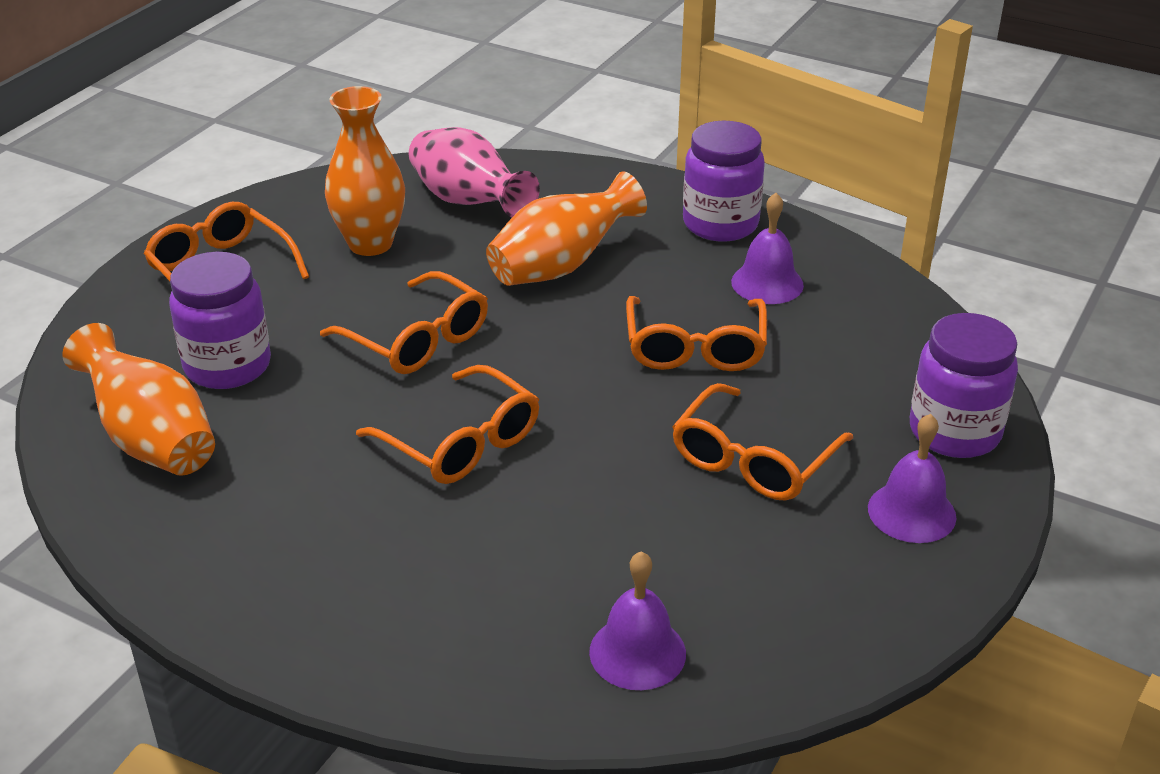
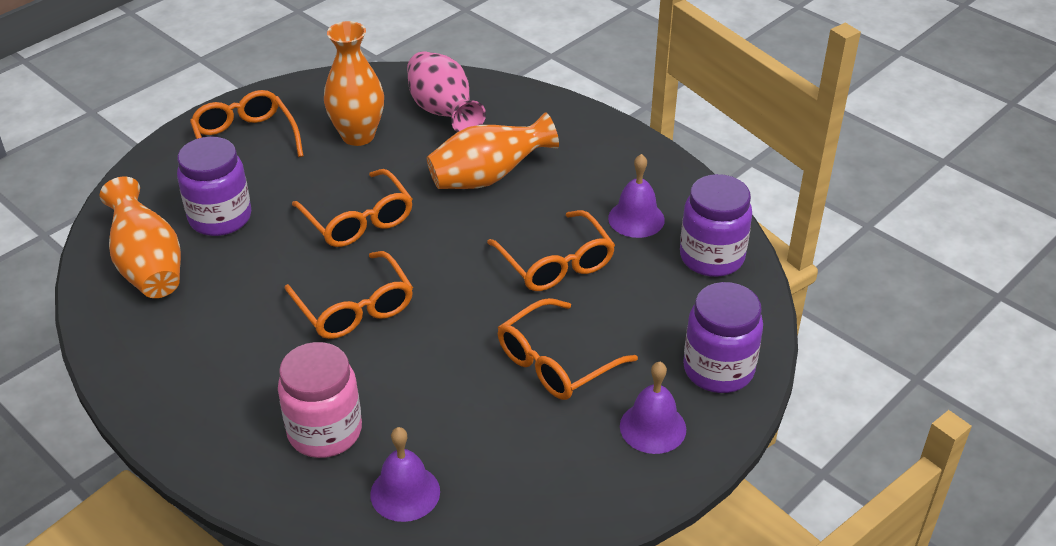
camera: 15 degrees right, 5 degrees up
(493, 599) = (325, 432): none -> pink jar
(695, 348) = (556, 263): orange glasses -> orange glasses turned 45 degrees counterclockwise
(720, 224) = (624, 161): purple jar -> purple jar (711, 257)

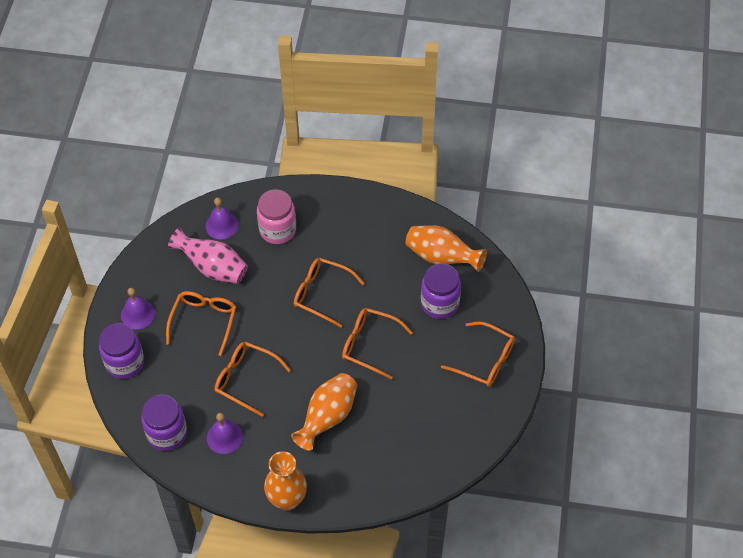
camera: 145 degrees right, 15 degrees up
(358, 135) = (428, 403): orange vase -> orange vase (287, 499)
(443, 113) = (397, 453): pink vase -> pink vase (213, 268)

